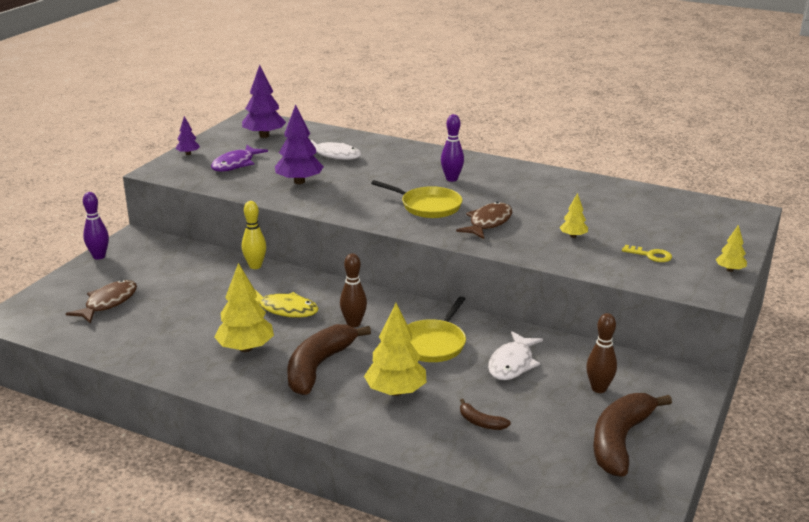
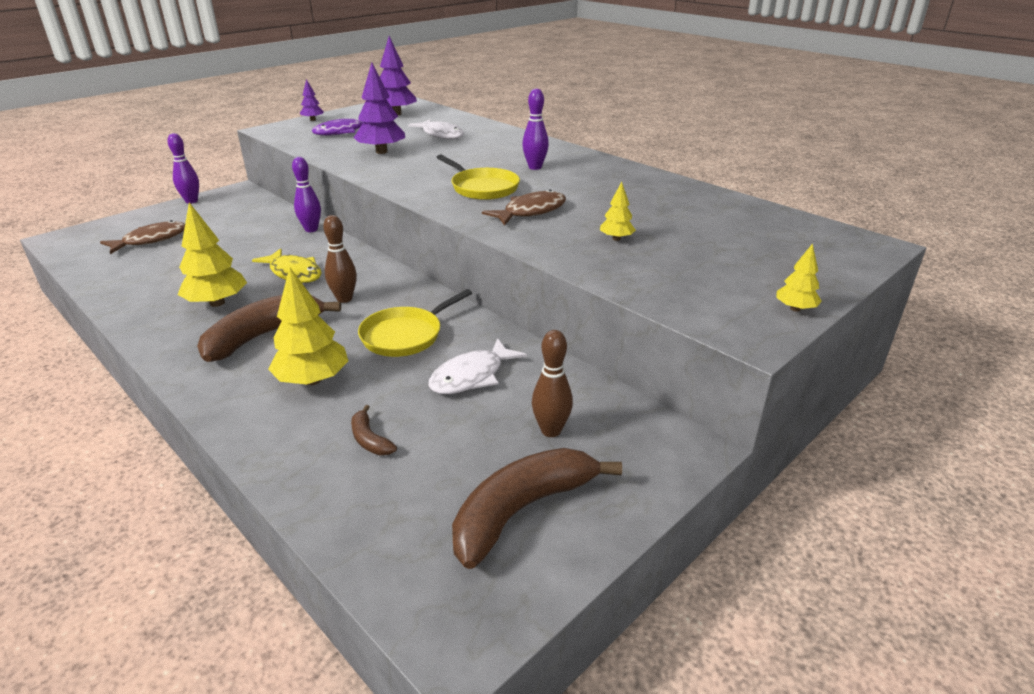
camera: 20 degrees right, 5 degrees up
(255, 266) = (311, 229): yellow bowling pin -> purple bowling pin
(650, 255) = (697, 274): yellow key -> none

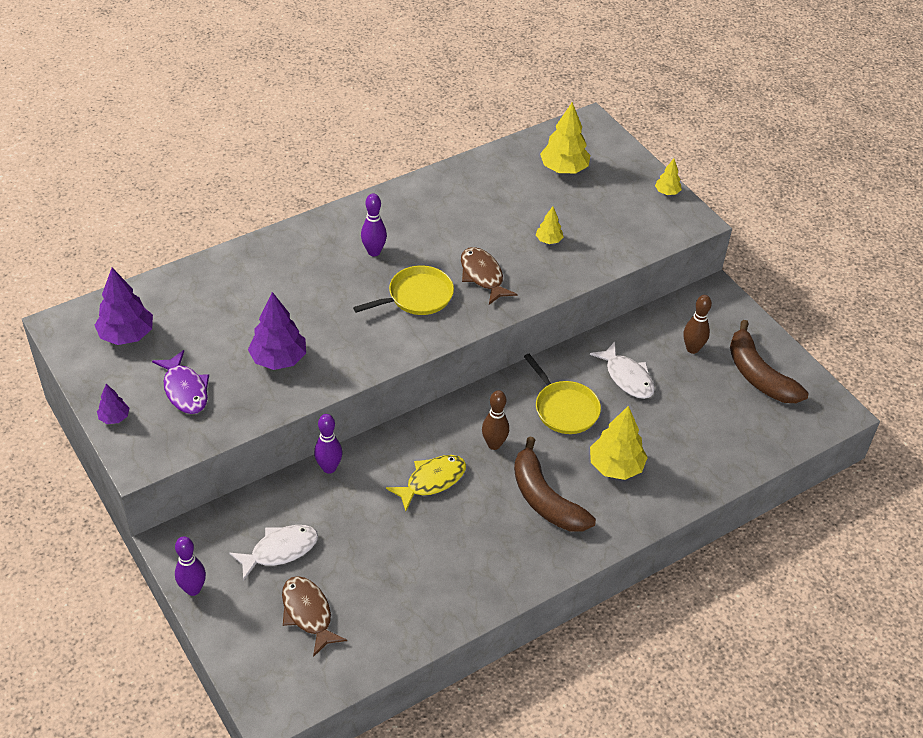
camera: 80 degrees left, 15 degrees up
(217, 303) = (478, 537): yellow tree -> yellow tree (563, 169)
(369, 440) = (689, 437): brown banana -> none
(441, 135) = (237, 304): white fish -> white fish (280, 550)

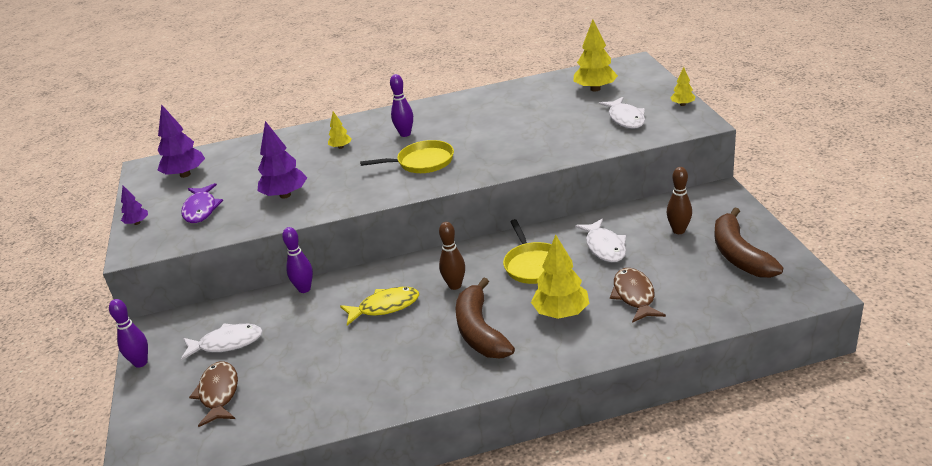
camera: 25 degrees right, 15 degrees down
(482, 276) = (486, 152): brown fish -> brown fish (634, 296)
(548, 240) = (557, 132): yellow tree -> yellow tree (341, 147)
(615, 217) = (625, 119): none -> white fish

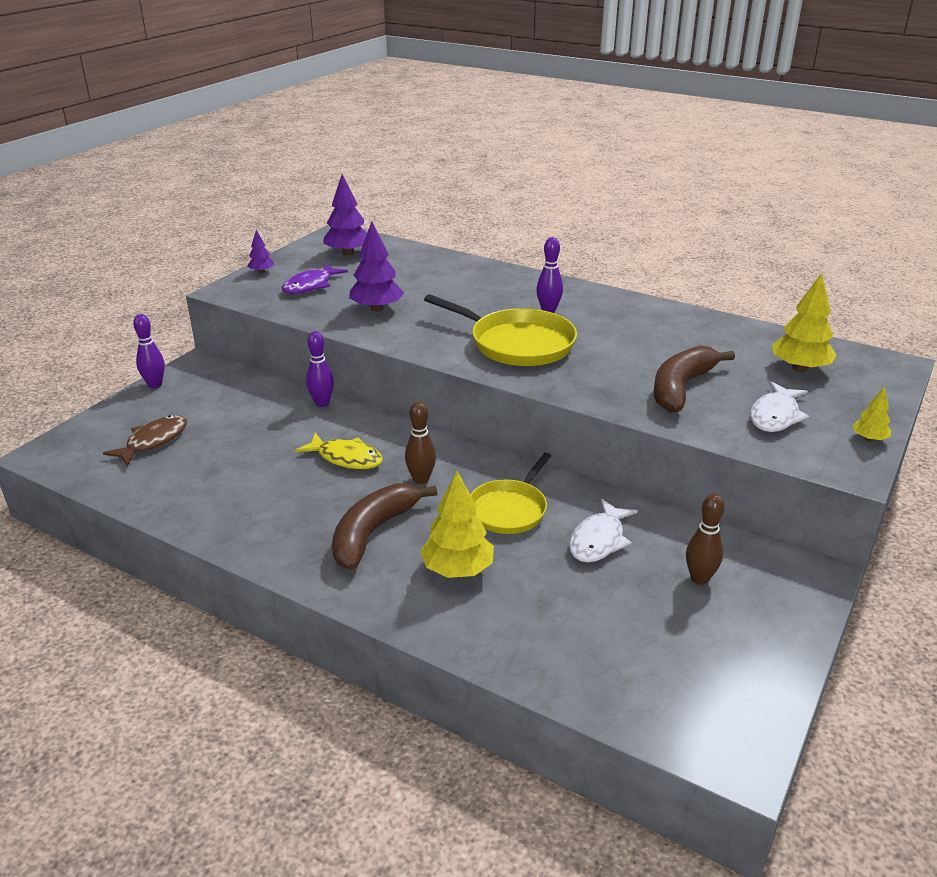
camera: 40 degrees right, 0 degrees up
(227, 343) = (215, 408): white fish -> none
(341, 147) = (481, 293): yellow tree -> none
(422, 162) = (517, 343): yellow pan -> yellow pan, size x1.51
(634, 296) = (545, 606): brown fish -> none
(739, 255) = (720, 651): brown banana -> brown banana (681, 388)

